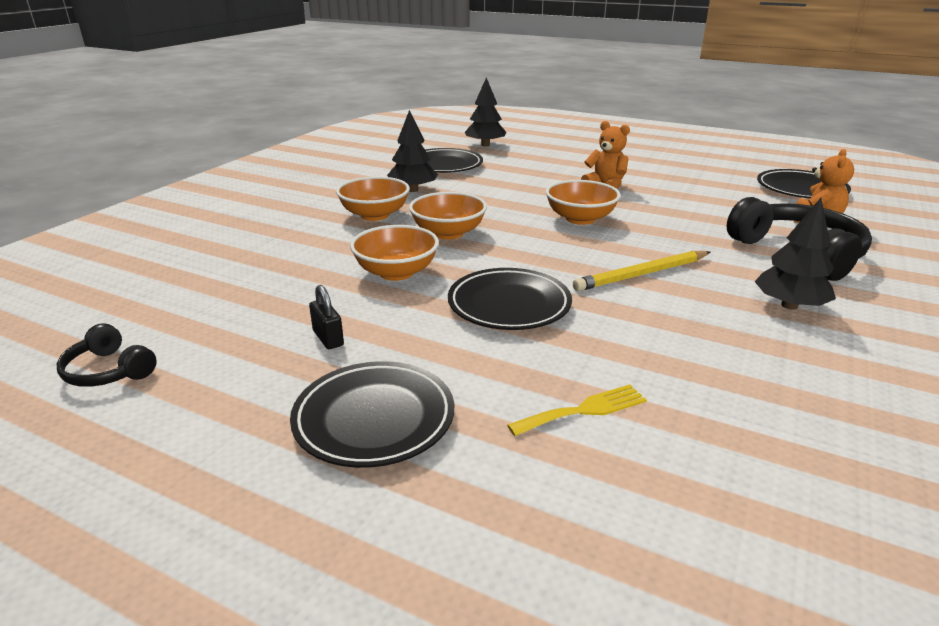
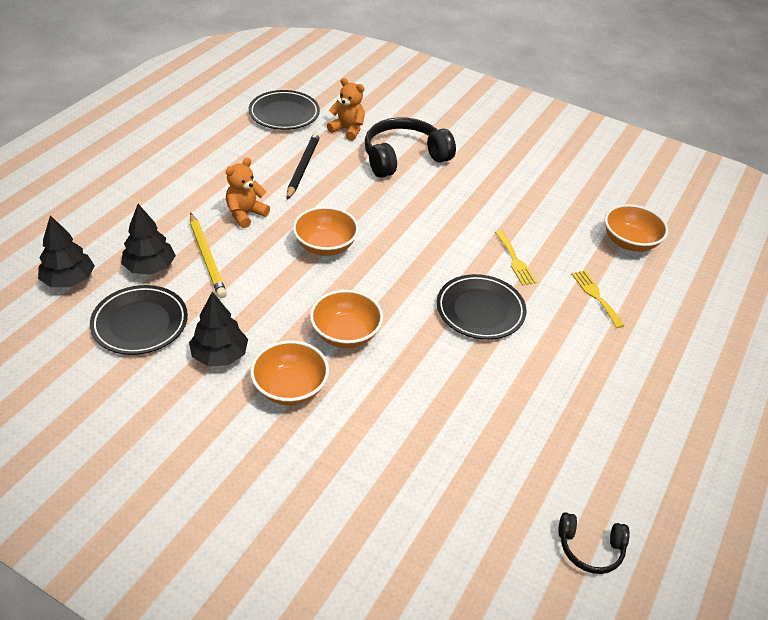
camera: 90 degrees left, 15 degrees up
(109, 371) = (590, 548): black headphones -> black headphones turned 60 degrees clockwise
(328, 338) = (532, 413): black padlock -> none
(374, 419) = (618, 385): black plate -> none
(396, 272) = (426, 372): orange bowl -> orange bowl (629, 242)
(630, 333) = (515, 260): none -> yellow fork
(642, 274) = (433, 236): yellow pencil -> yellow pencil (207, 257)
(709, 203) = (303, 167): none -> black pencil
(789, 305) = (477, 187): black tree -> black tree (150, 267)

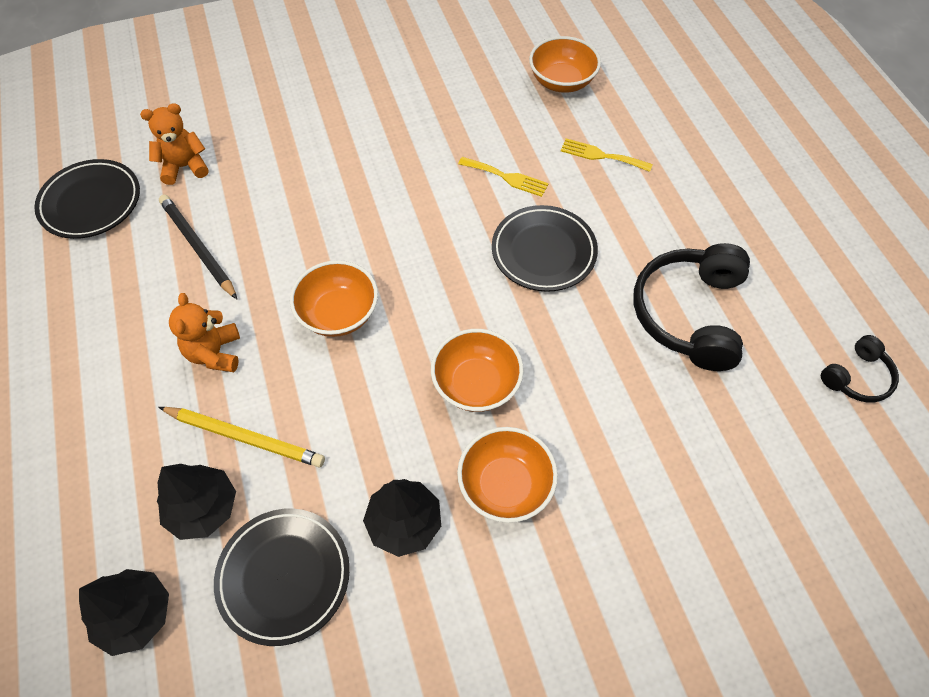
camera: 45 degrees left, 15 degrees up
(403, 157) = (280, 153): black headphones -> black headphones (689, 314)

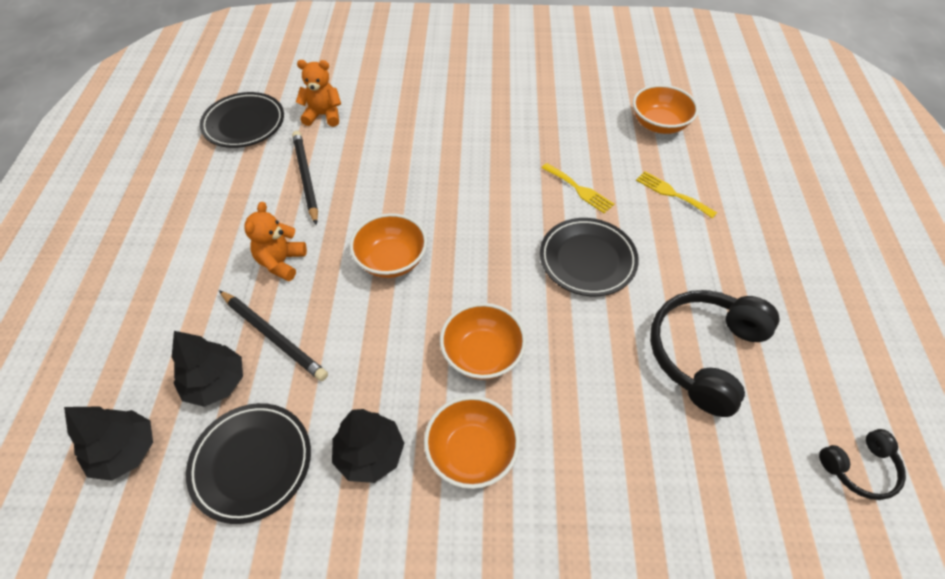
camera: 20 degrees right, 5 degrees down
(244, 437) = (273, 336): yellow pencil -> black pencil

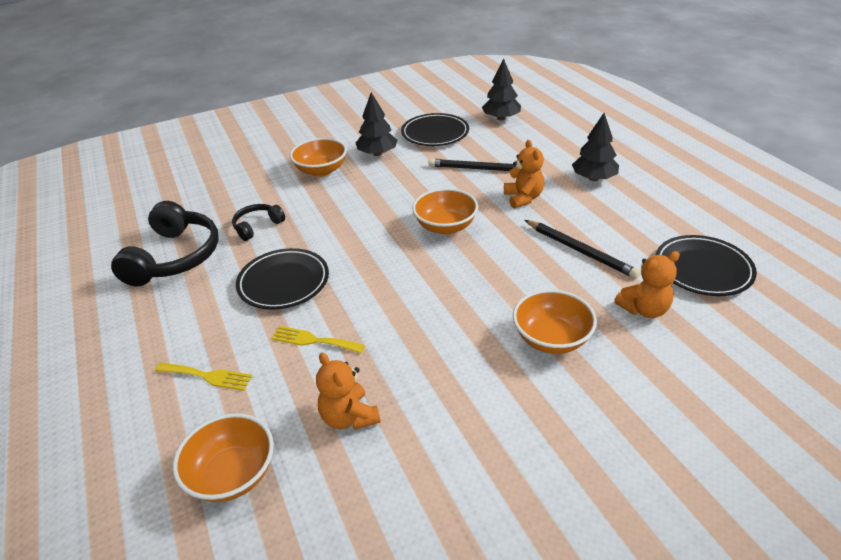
camera: 155 degrees right, 15 degrees down
(215, 383) = (489, 146): black tree -> black tree (594, 178)
(482, 354) = (339, 205): orange bowl -> orange bowl (551, 338)
(574, 128) = (349, 417): none -> orange teddy bear
(859, 468) = (71, 237): black headphones -> black headphones (257, 226)

